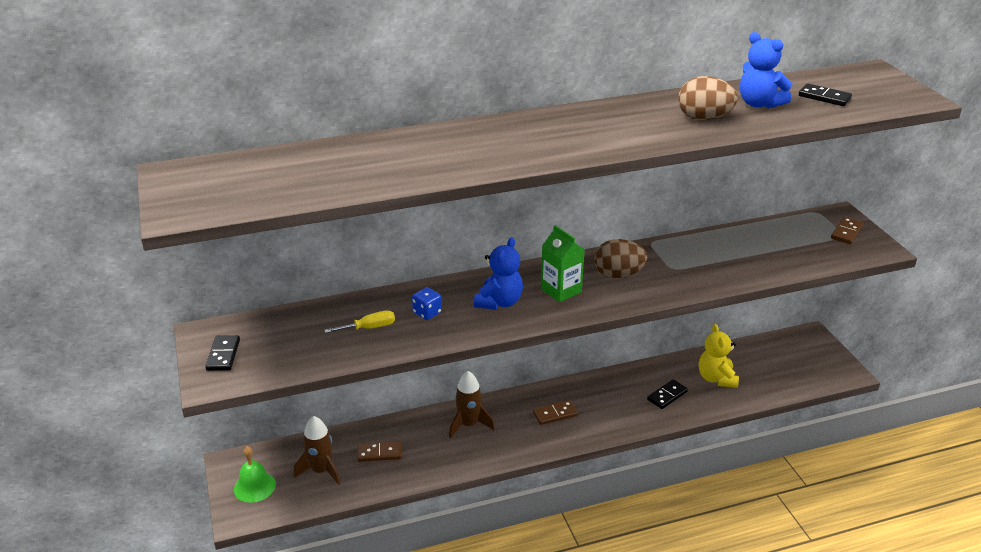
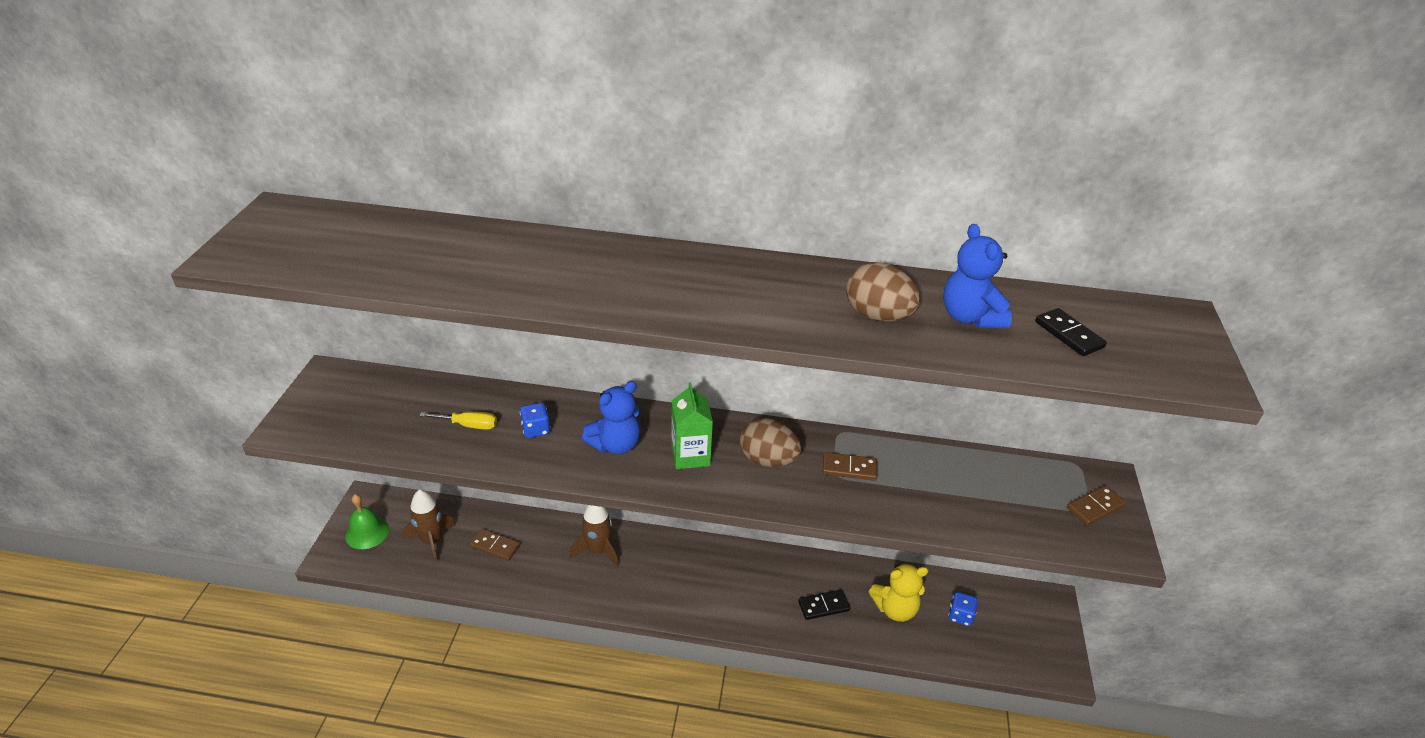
camera: 25 degrees right, 5 degrees up
(223, 355) = (322, 403): black domino -> none
(555, 414) = (690, 576): brown domino -> brown domino (849, 468)
(716, 378) = (895, 609): yellow teddy bear -> yellow teddy bear turned 120 degrees counterclockwise
(762, 366) = (960, 616): none -> blue dice

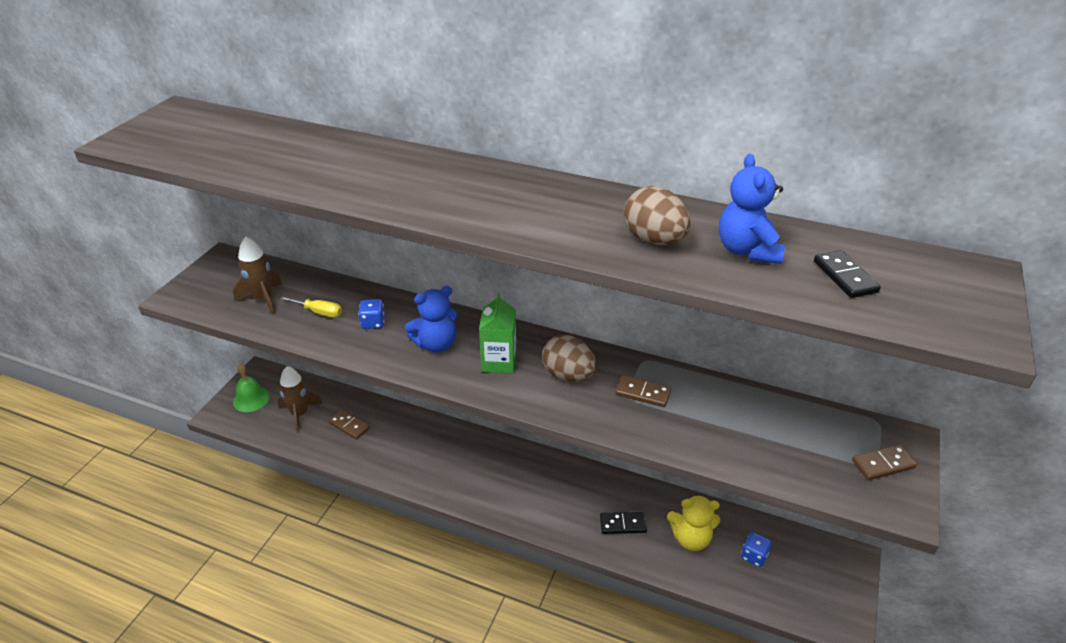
camera: 15 degrees right, 0 degrees up
(598, 551) = (434, 443): brown rocket -> brown rocket (263, 299)

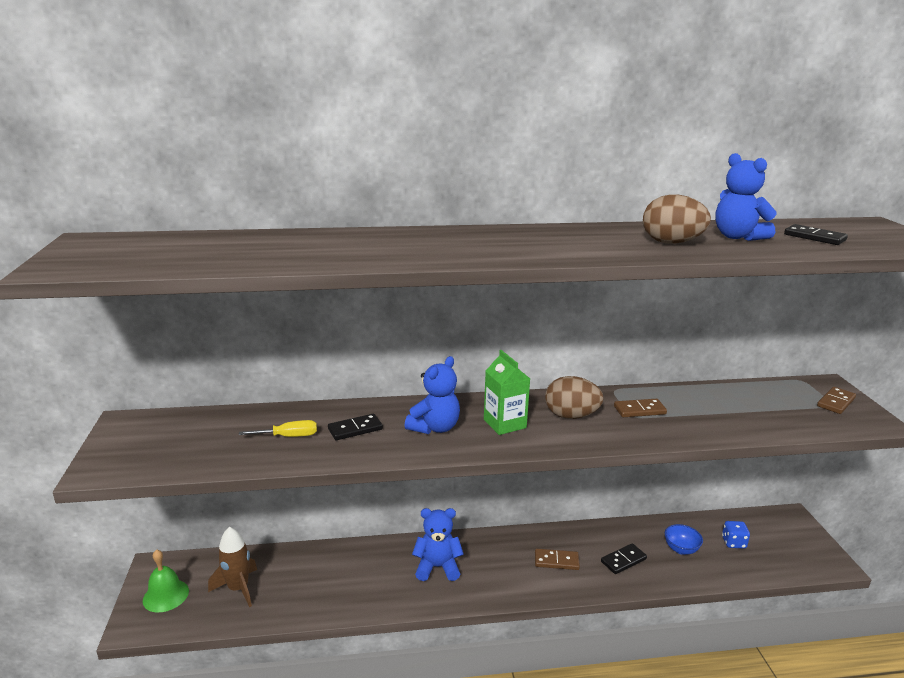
camera: 30 degrees left, 15 degrees down
(263, 299) = (213, 443): brown rocket -> none
(349, 425) = (304, 578): brown domino -> brown domino (556, 561)
(373, 323) = (355, 429): blue dice -> black domino
(455, 459) = (437, 567): none -> blue teddy bear
(690, 538) = (681, 549): yellow teddy bear -> blue bowl

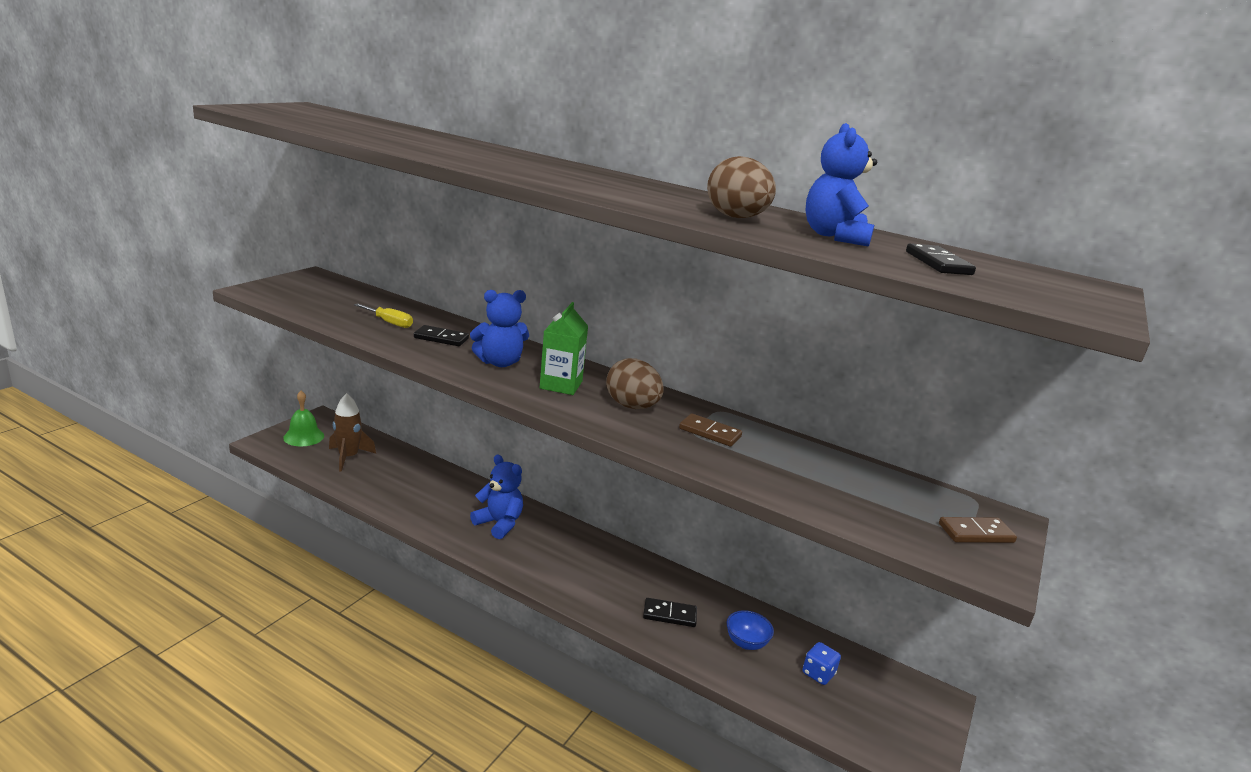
camera: 35 degrees right, 0 degrees up
(556, 561) = (605, 578): brown domino -> none

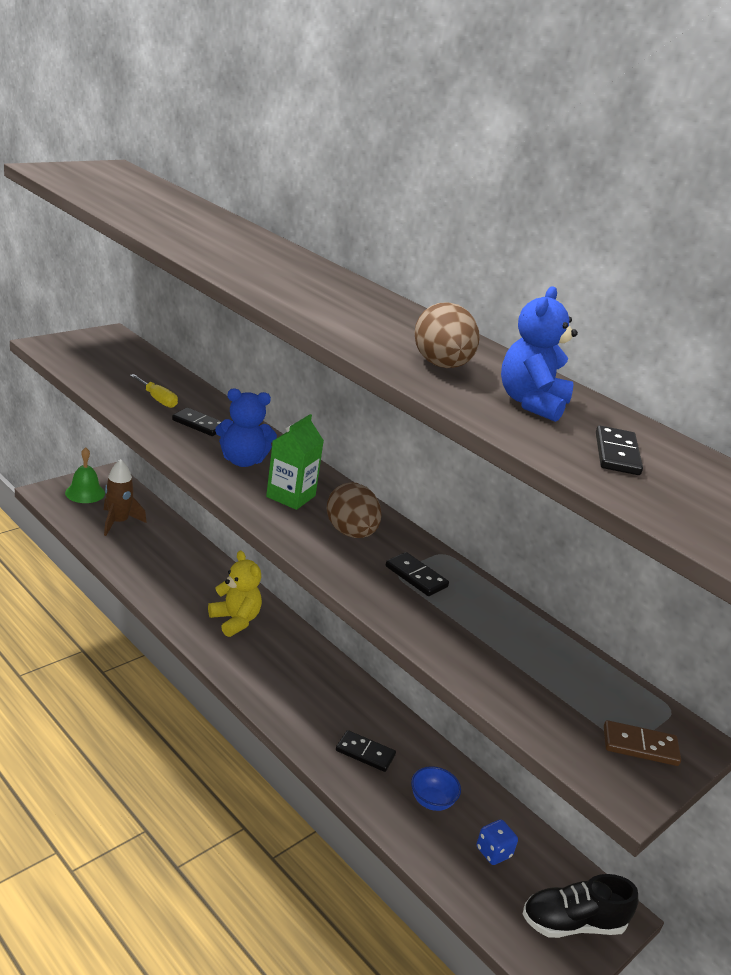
camera: 15 degrees right, 5 degrees up
(499, 523) = (235, 620): blue teddy bear -> yellow teddy bear
(710, 433) = (416, 577): brown domino -> black domino
(911, 717) = (572, 923): none -> black shoe

